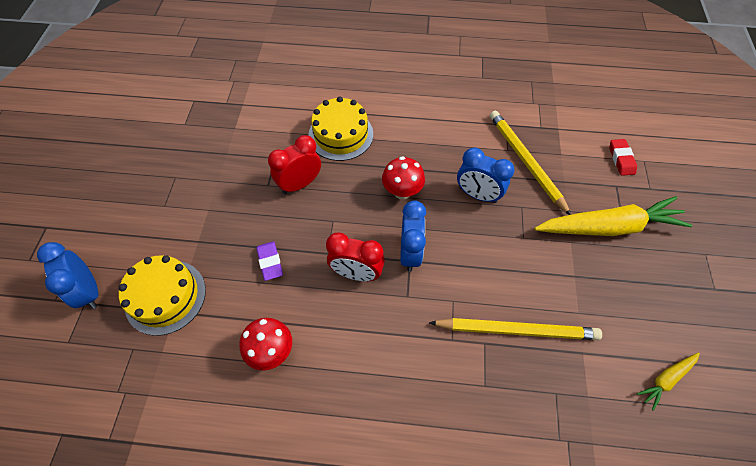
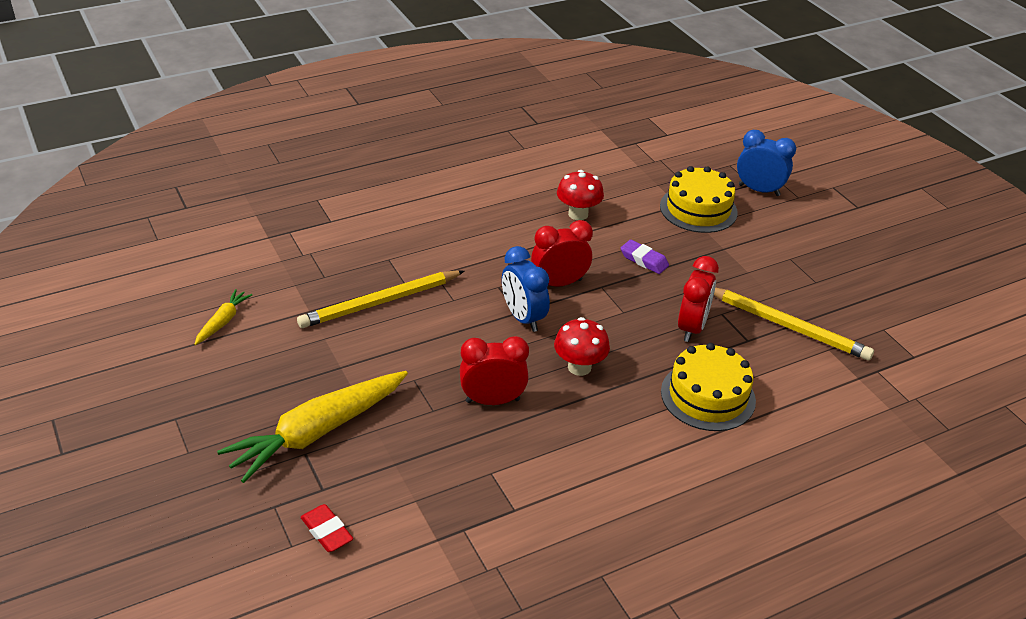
camera: 145 degrees right, 20 degrees down
(477, 195) = (492, 400): blue clock -> red clock
(526, 162) = (457, 467): yellow pencil -> yellow pencil (787, 326)

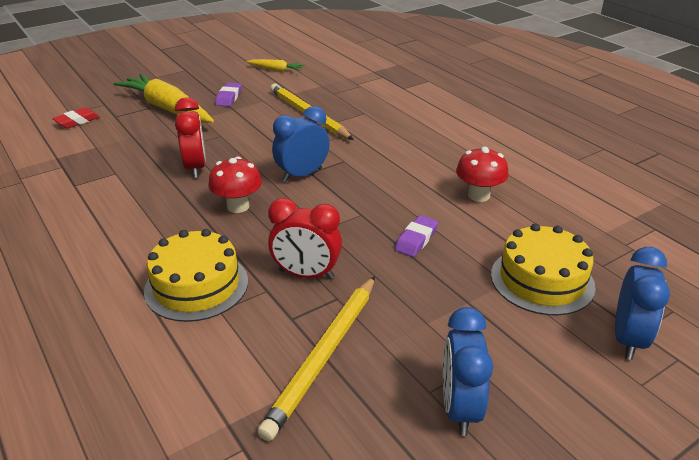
camera: 85 degrees right, 5 degrees down
(302, 370) = (229, 98): none -> purple eraser
(559, 283) = (358, 190): red clock -> none
(828, 271) = (459, 408): none -> blue clock

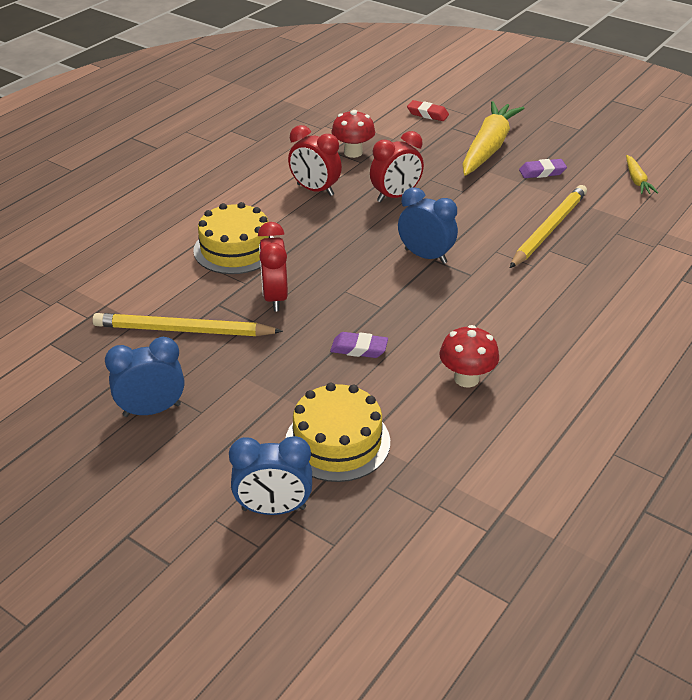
camera: 70 degrees right, 5 degrees up
(136, 210) = (315, 190): none -> red clock
(238, 206) = (350, 236): red mushroom -> red mushroom (353, 152)

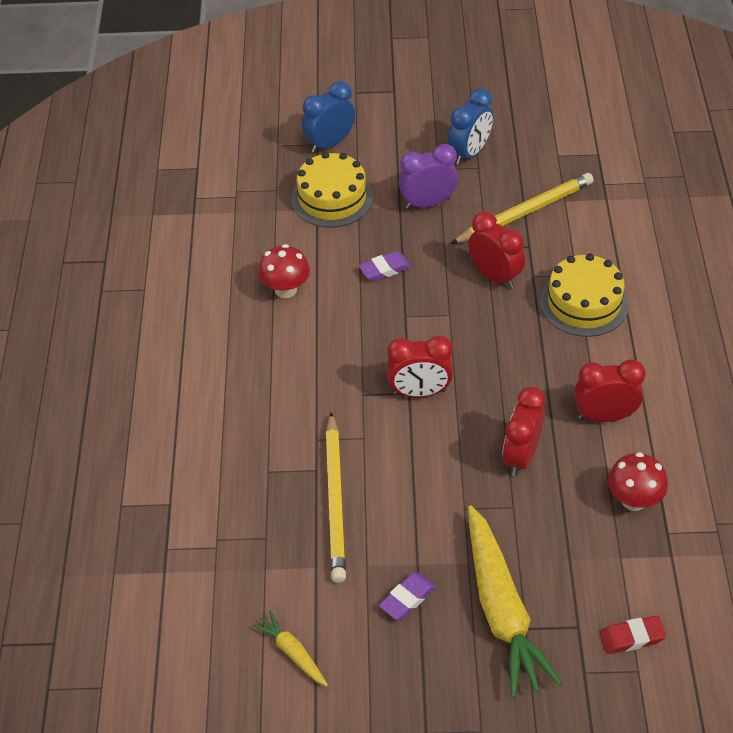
camera: 145 degrees right, 10 degrees up
(253, 384) = (428, 203): none -> purple clock
(425, 256) = (419, 392): blue clock -> red clock

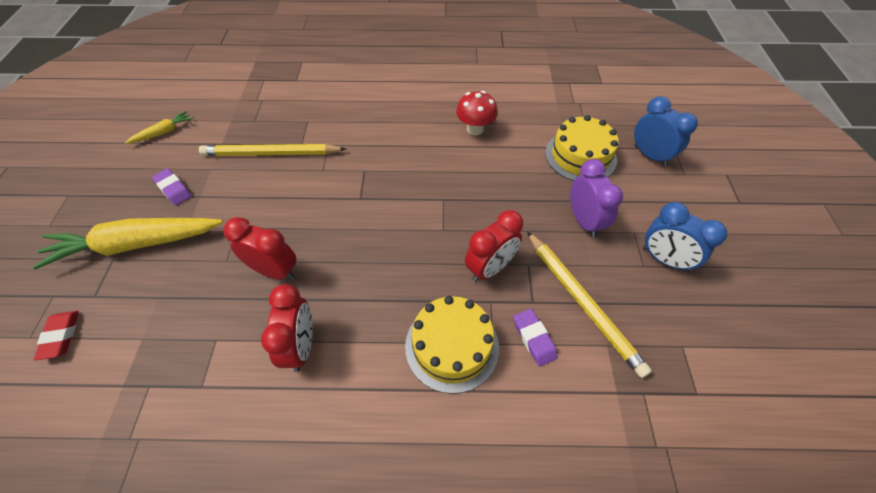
camera: 90 degrees right, 5 degrees up
(385, 269) = (497, 187): purple eraser -> purple eraser (534, 339)
(419, 392) = (359, 205): red clock -> none
(633, 500) = (196, 359): red mushroom -> none

